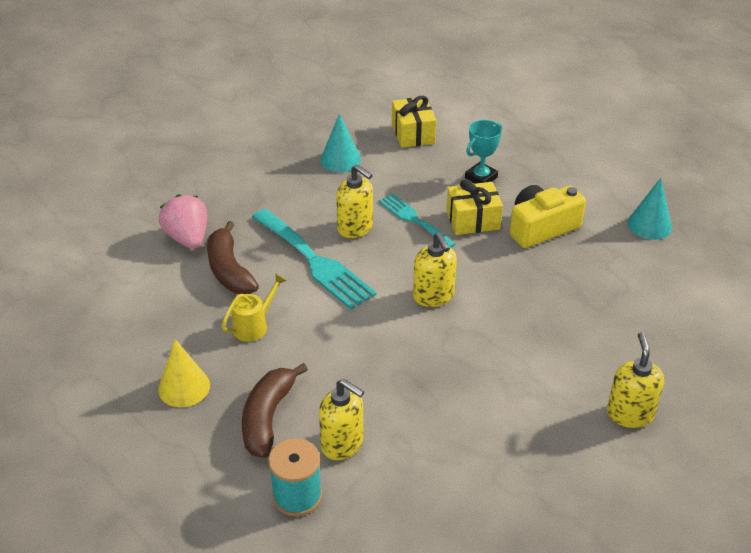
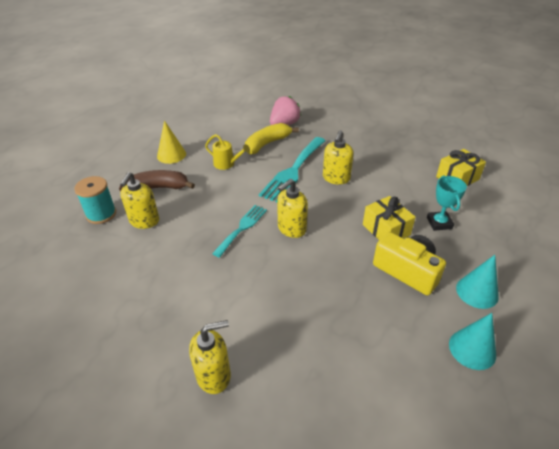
camera: 70 degrees right, 0 degrees up
(229, 270) = (267, 144): brown banana -> yellow banana
(340, 159) = (398, 155): turquoise cone -> turquoise cone (477, 292)
(414, 219) = (364, 201): turquoise fork -> turquoise fork (242, 228)
(481, 177) = (439, 223): turquoise trophy -> turquoise trophy turned 60 degrees clockwise

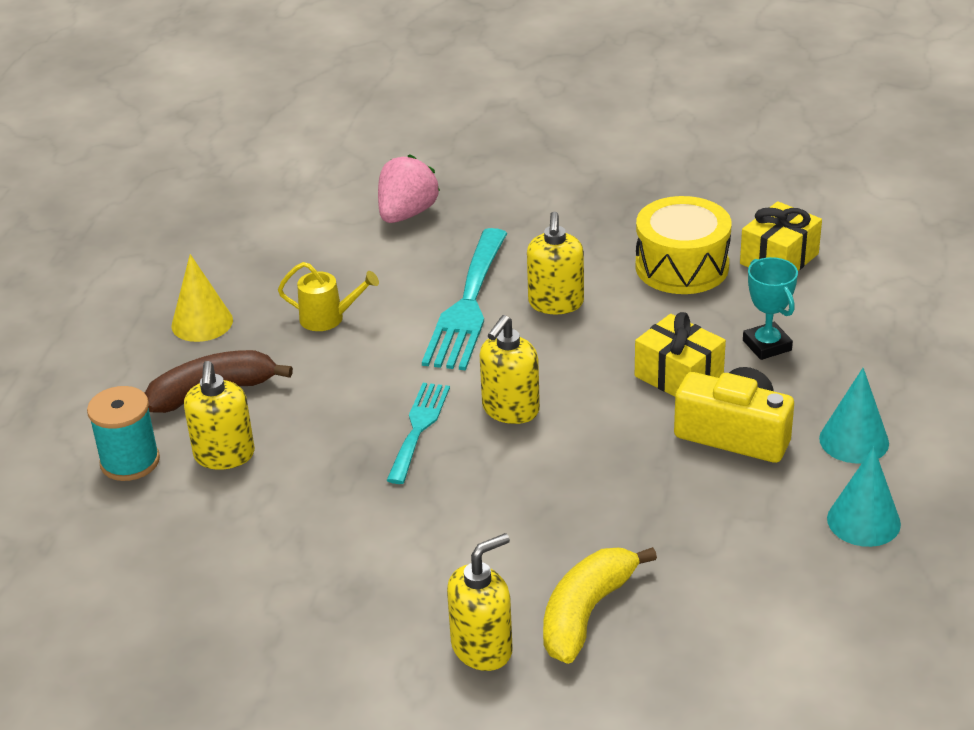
camera: 15 degrees left, 5 degrees down
(267, 144) = (390, 262): yellow banana -> yellow banana (586, 613)
(405, 172) = (682, 266): none -> yellow drum

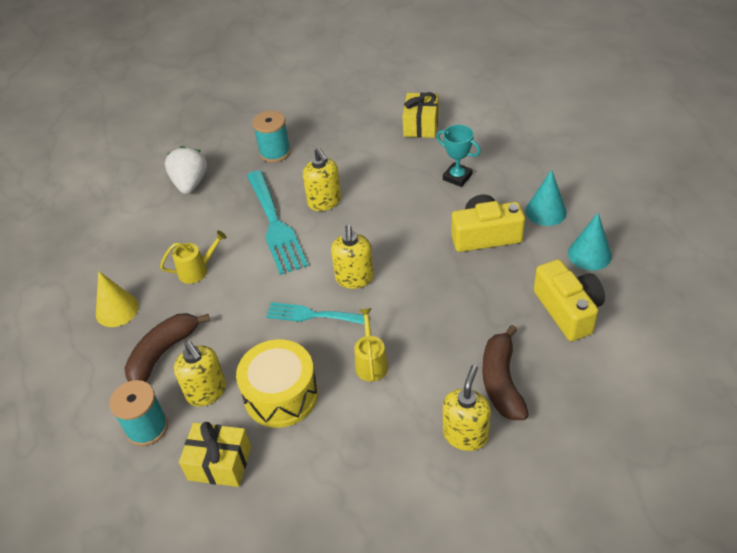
camera: 30 degrees left, 10 degrees up
(407, 214) = (190, 183): pink strawberry -> white strawberry
(418, 428) = (311, 315): turquoise fork -> turquoise fork turned 60 degrees counterclockwise
(442, 513) = (371, 362): none -> yellow watering can
(546, 217) = (275, 152): none -> turquoise spool
(586, 613) = (501, 381): yellow banana -> brown banana
(679, 376) = (428, 215): yellow gift -> yellow gift (219, 463)
(682, 266) = (374, 151): yellow drum -> yellow drum (281, 395)
(761, 574) = (568, 310): none -> yellow camera

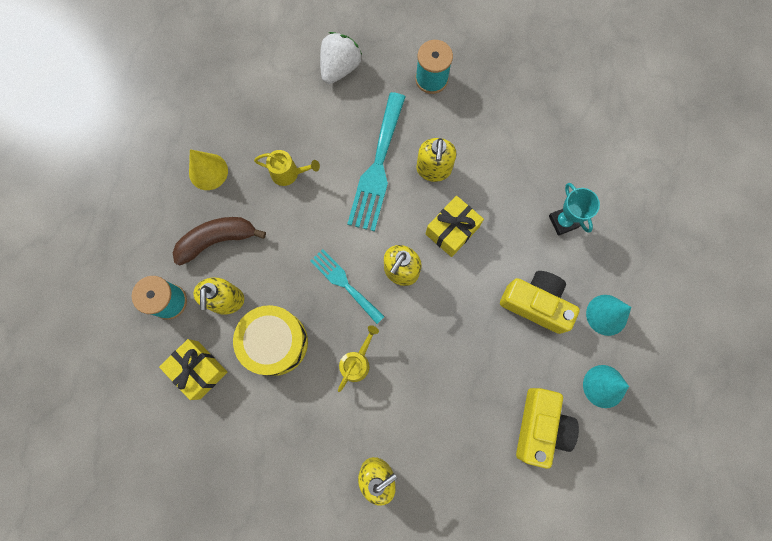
camera: 30 degrees right, 30 degrees up
(421, 125) = (579, 135): yellow gift -> yellow gift (452, 230)
(501, 381) = (438, 451): brown banana -> none

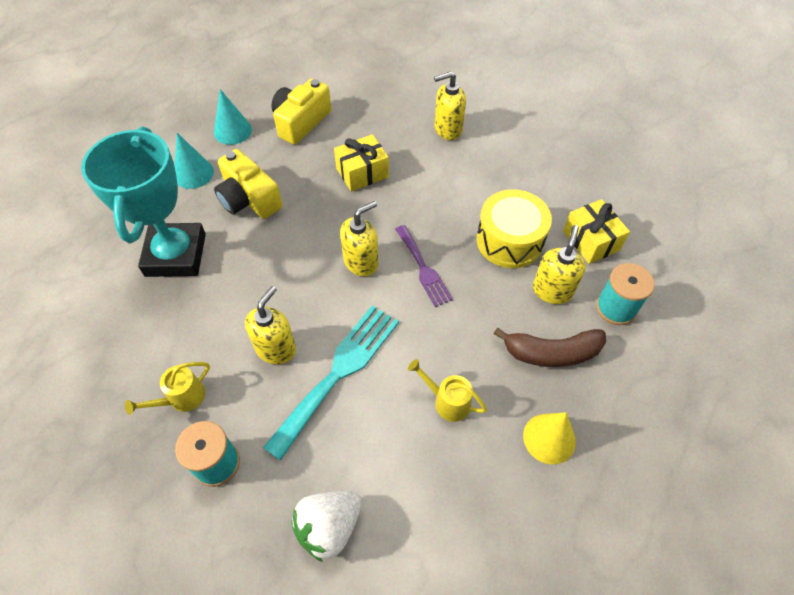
camera: 160 degrees left, 20 degrees down
(344, 283) = (423, 268): turquoise fork -> purple fork
(357, 362) = (435, 204): yellow watering can -> yellow watering can (181, 399)
(452, 230) = (290, 281): yellow gift -> yellow gift (362, 173)
(563, 221) = (175, 255): turquoise trophy -> turquoise trophy, size x2.13

